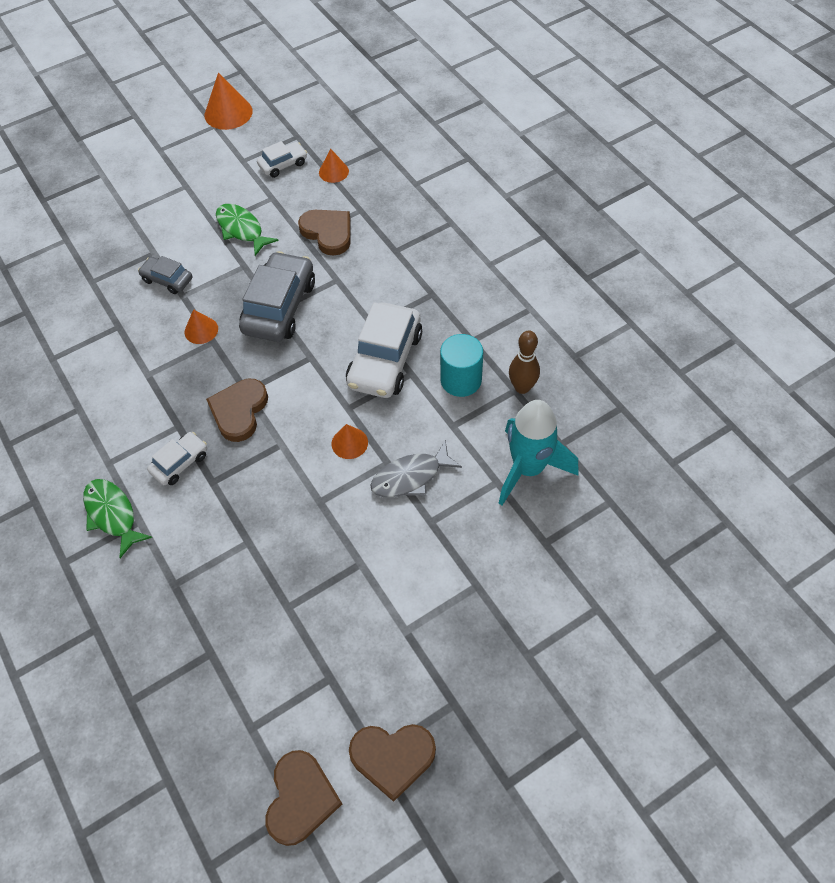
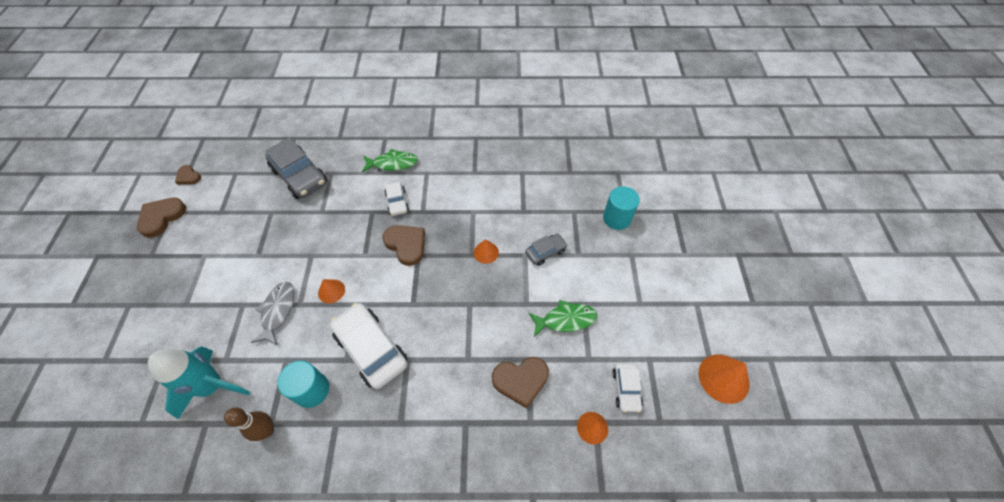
camera: 120 degrees right, 0 degrees up
(81, 241) = (617, 218): none -> turquoise cylinder
(279, 307) = (470, 307): grey car -> grey car (300, 176)
(301, 799) = (188, 177): brown heart -> brown heart, size x0.59

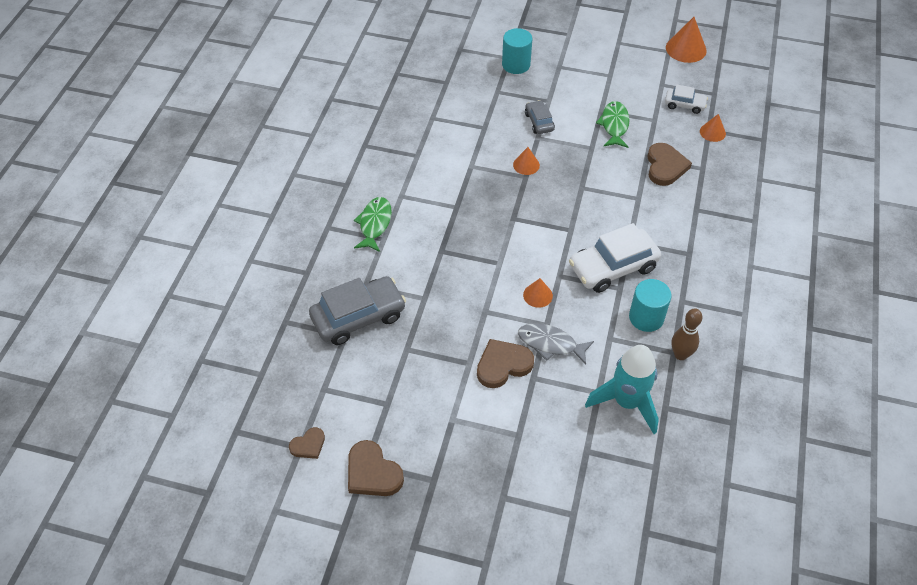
camera: 75 degrees left, 5 degrees down
(397, 202) = (436, 227): white car -> none
(406, 245) = (497, 226): brown heart -> brown heart (503, 365)

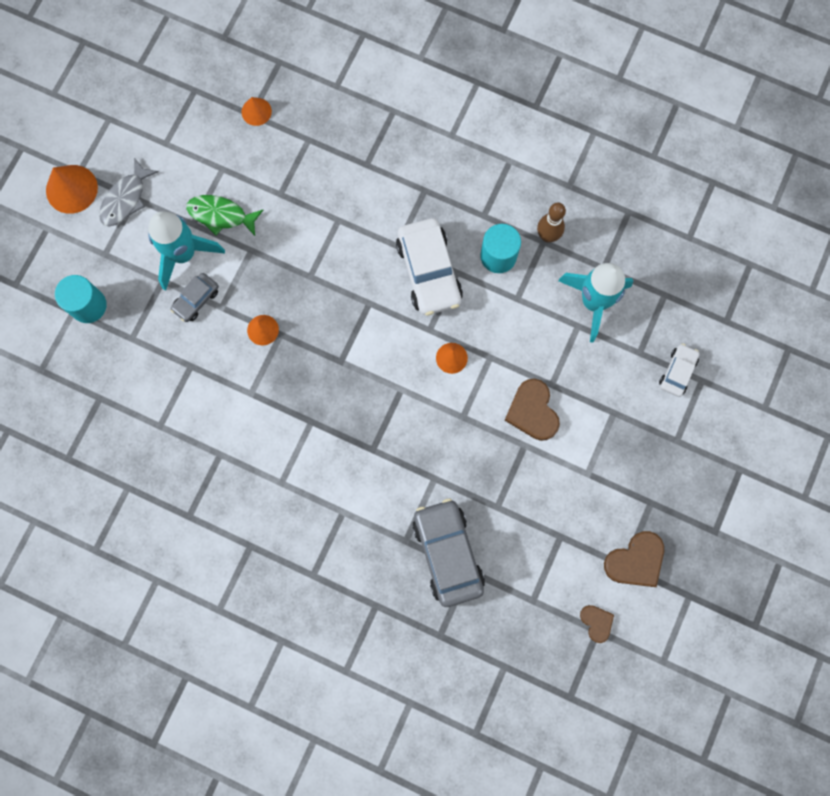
camera: 80 degrees left, 25 degrees up
(374, 224) = (319, 519): green fish -> none
(539, 122) = (196, 300): grey car -> grey car turned 45 degrees counterclockwise
(550, 344) = (514, 358): grey fish -> grey fish (126, 199)
(574, 109) = (184, 254): none -> turquoise rocket
(665, 166) = (298, 178): brown heart -> none
(684, 105) = (205, 128): white car -> white car (677, 372)
(686, 49) = (110, 97): orange cone -> orange cone (71, 189)

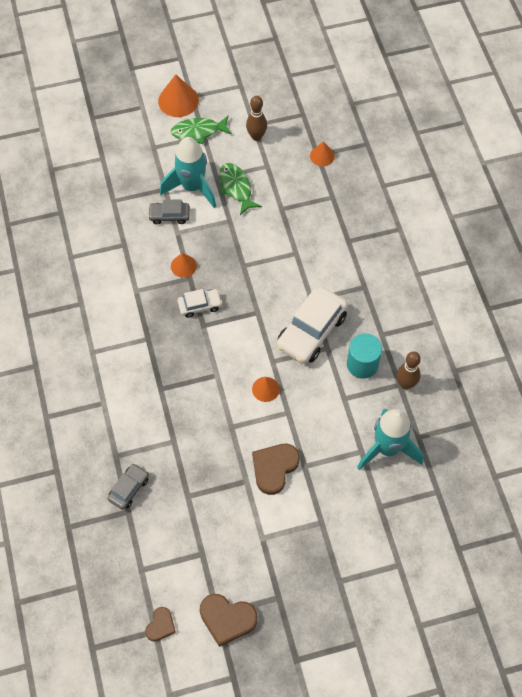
camera: 50 degrees right, 15 degrees down
(88, 306) = (113, 163): turquoise cylinder -> none
(126, 199) = (198, 132): grey fish -> green fish
(180, 151) = (256, 136): none -> brown bowling pin
(447, 553) = (129, 488): grey car -> grey car, size x0.53
(677, 372) = (389, 543): white car -> white car (200, 305)

